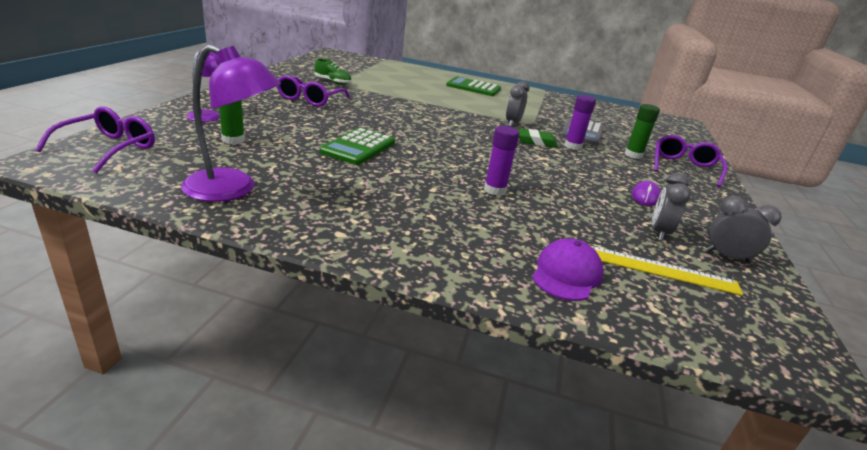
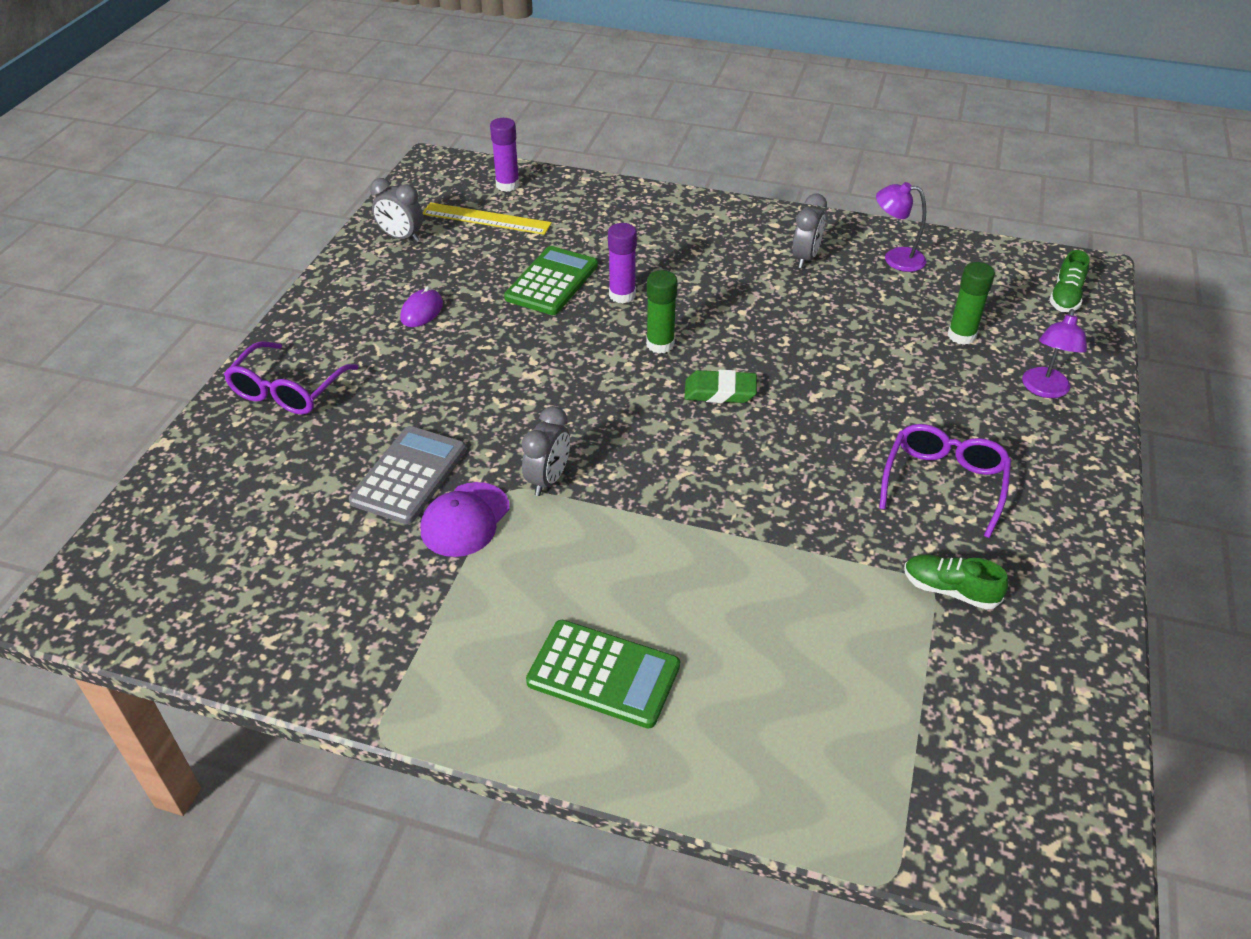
camera: 175 degrees left, 15 degrees up
(109, 148) = (1065, 297): purple glasses -> green shoe
(233, 189) = (895, 258): purple lamp -> purple lamp, size x0.60
(358, 147) = (803, 349): green calculator -> green calculator (551, 282)
(535, 141) = (525, 419): green eraser -> green eraser (720, 392)
(566, 274) = (579, 208): purple cap -> purple cap (465, 520)
(573, 146) = (460, 417): purple glue stick -> purple glue stick (507, 185)
(633, 155) = (358, 410): green glue stick -> green glue stick (660, 344)
(659, 232) = (452, 258): grey clock -> grey clock (805, 258)

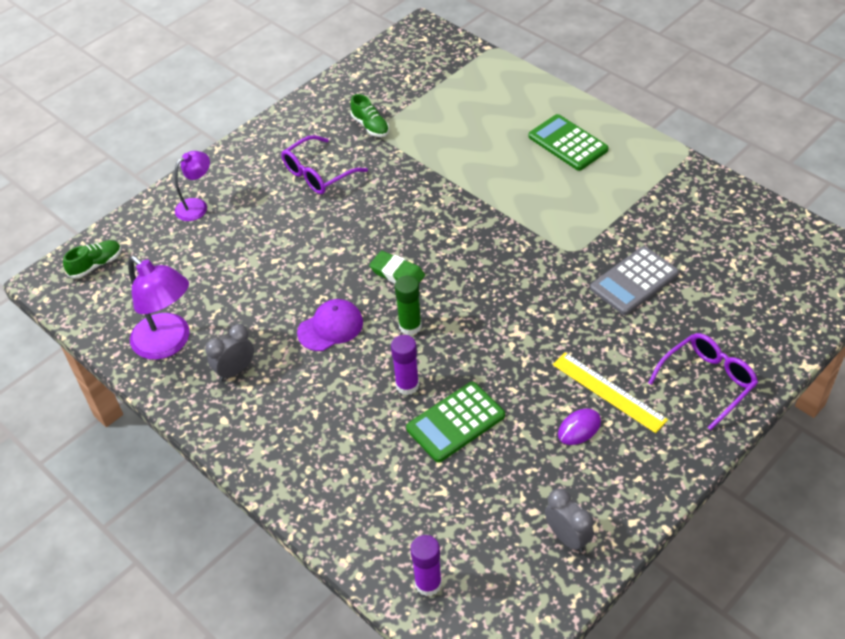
camera: 150 degrees left, 5 degrees up
(465, 520) = (608, 241): purple cap -> purple cap (330, 327)
(486, 219) = (474, 534): yellow ruler -> yellow ruler (609, 391)
(548, 480) = (546, 249): grey clock -> none
(895, 258) = (169, 343): purple lamp -> purple lamp, size x1.66
(961, 336) = (200, 260): green glue stick -> none

